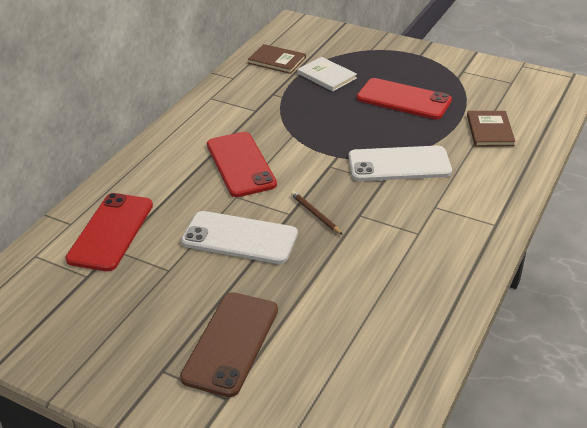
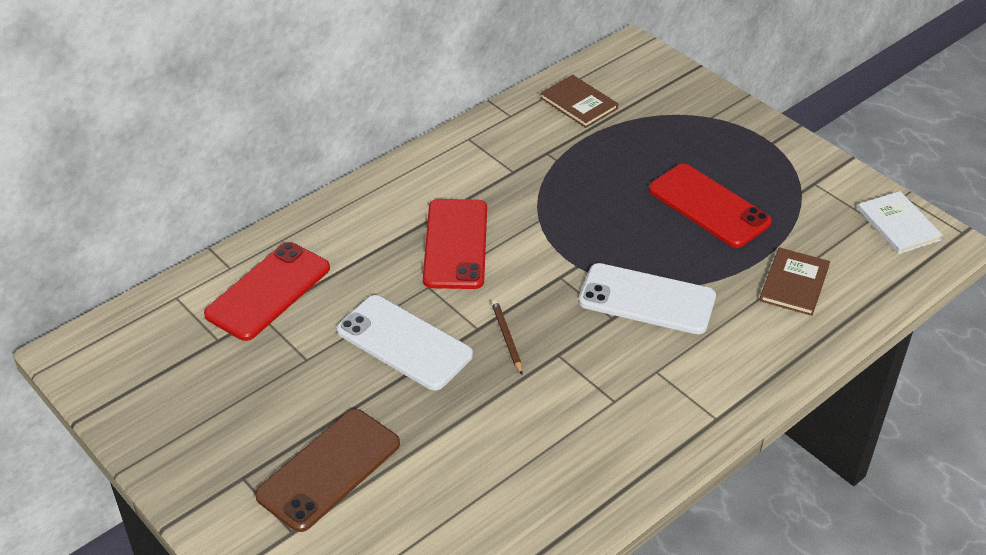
camera: 20 degrees right, 5 degrees up
(327, 76) = (630, 143): white book -> white book (898, 224)

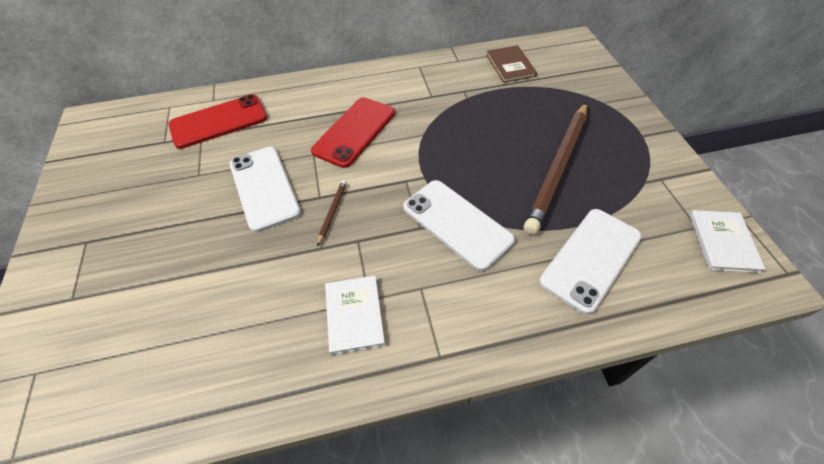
camera: 30 degrees right, 10 degrees up
(329, 470) = (136, 261): brown phone -> none
(611, 419) = (354, 315): none -> white book
(709, 206) = (558, 167): red phone -> brown pencil
(794, 283) = (591, 259): brown book -> white phone

